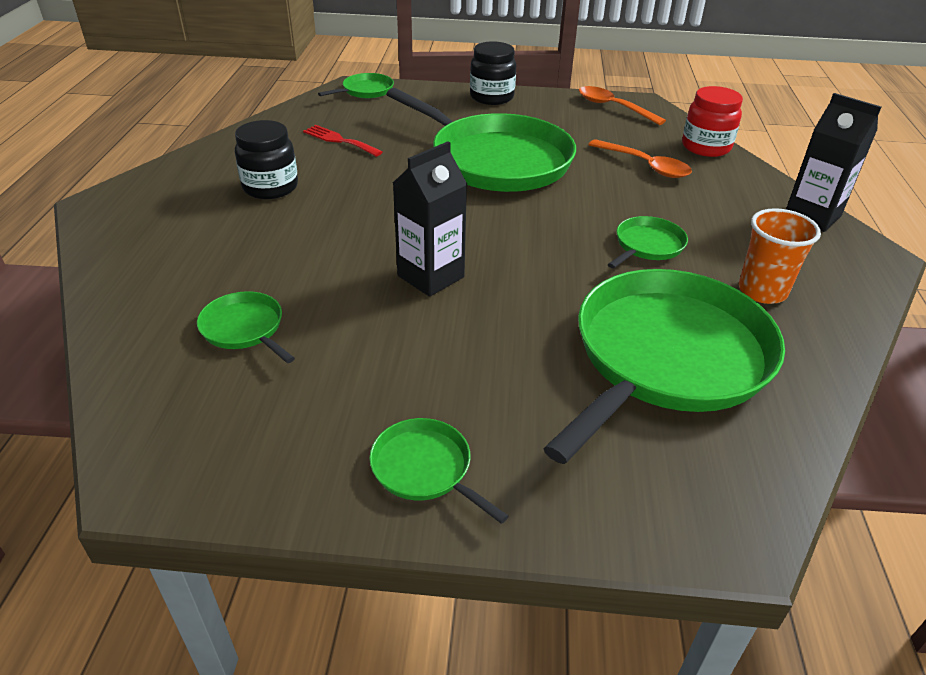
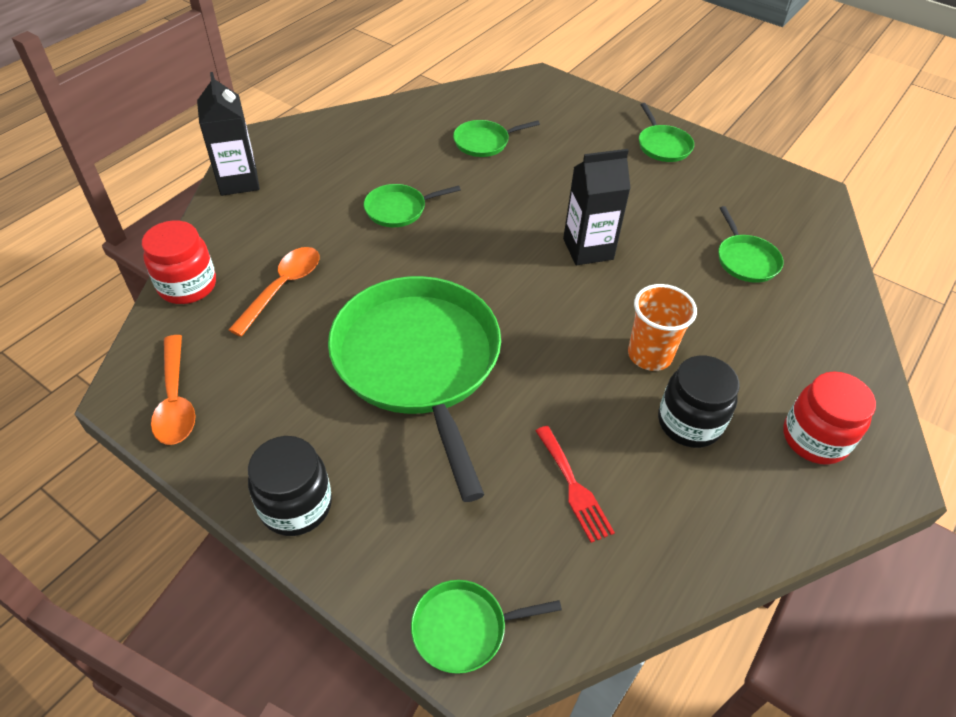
camera: 150 degrees left, 10 degrees up
(162, 207) = (814, 438): none -> red jar
(645, 165) = (283, 287): orange spoon -> orange spoon turned 45 degrees clockwise
(666, 357) = (484, 142): green pan -> green pan, size x0.43
(762, 291) = (371, 151): orange cup -> orange cup (649, 355)

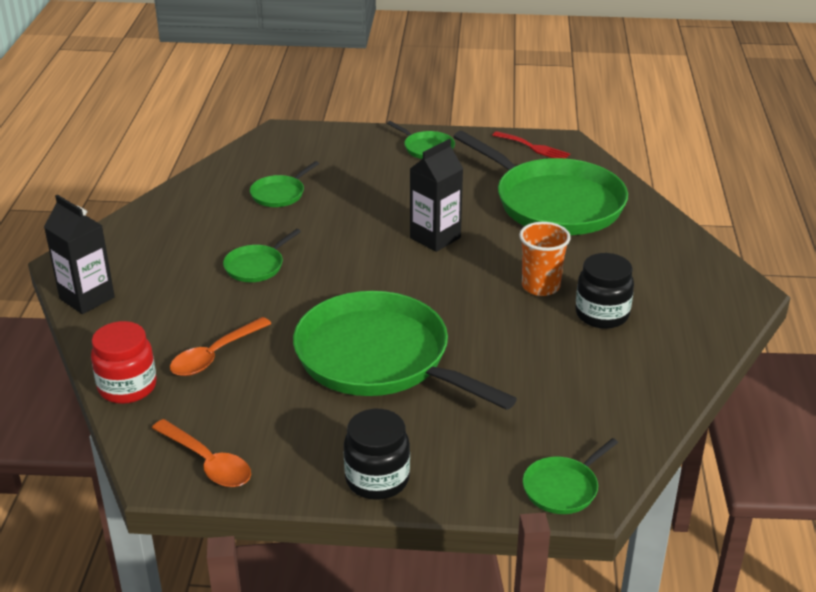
camera: 30 degrees left, 15 degrees down
(283, 287) = (215, 355): orange spoon -> orange spoon turned 135 degrees counterclockwise
(573, 487) = (560, 382): red fork -> red fork (533, 147)
(745, 260) = (554, 203): green pan -> green pan, size x2.35
(814, 438) = (686, 290): red jar -> none

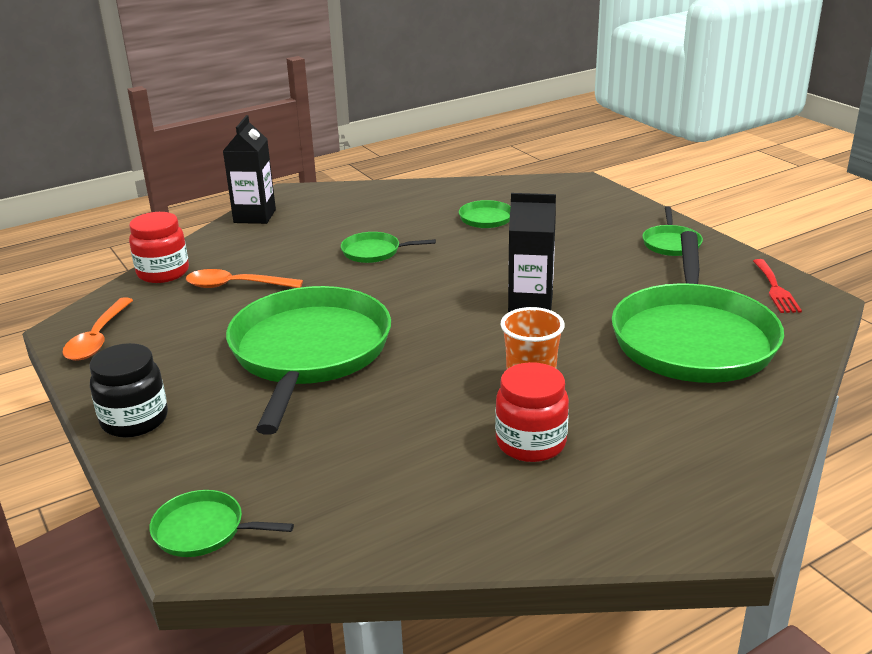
camera: 55 degrees right, 5 degrees down
(602, 314) = (531, 443): black jar -> red jar

